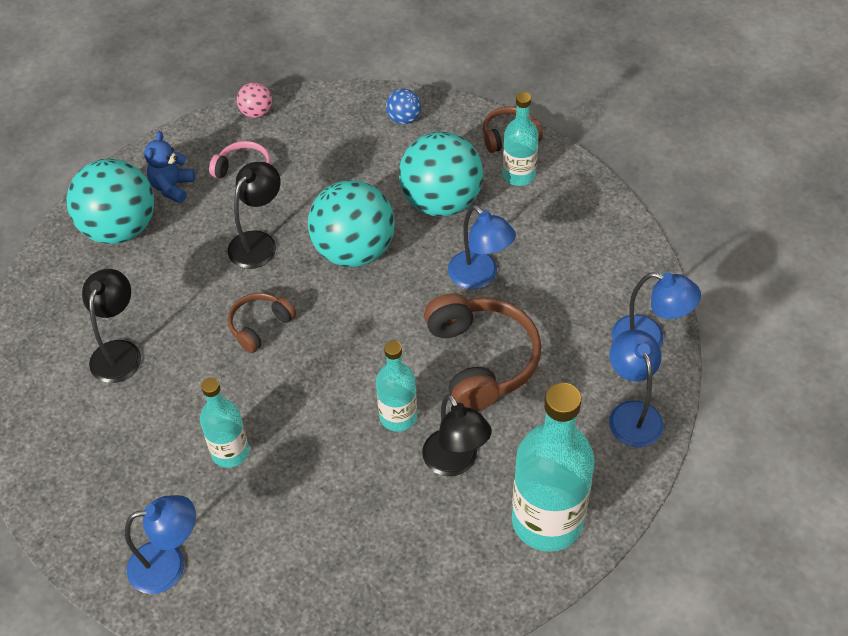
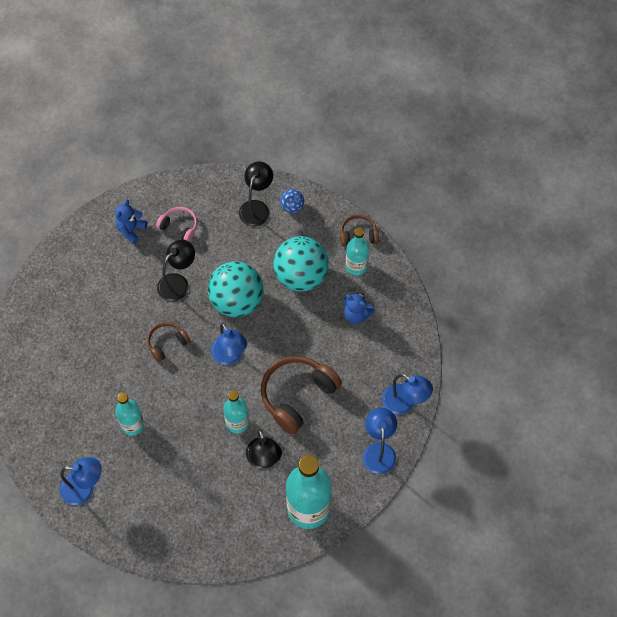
camera: 10 degrees right, 10 degrees up
(119, 352) = (78, 343): black lamp -> black lamp (256, 207)
(120, 228) = (93, 254): turquoise ball -> none
(256, 112) = (196, 182): pink ball -> none
(479, 277) = (311, 337): blue lamp -> blue lamp (230, 356)
(481, 360) = (297, 395): brown headphones -> brown headphones turned 135 degrees counterclockwise
(538, 236) = (356, 315): none -> blue teddy bear

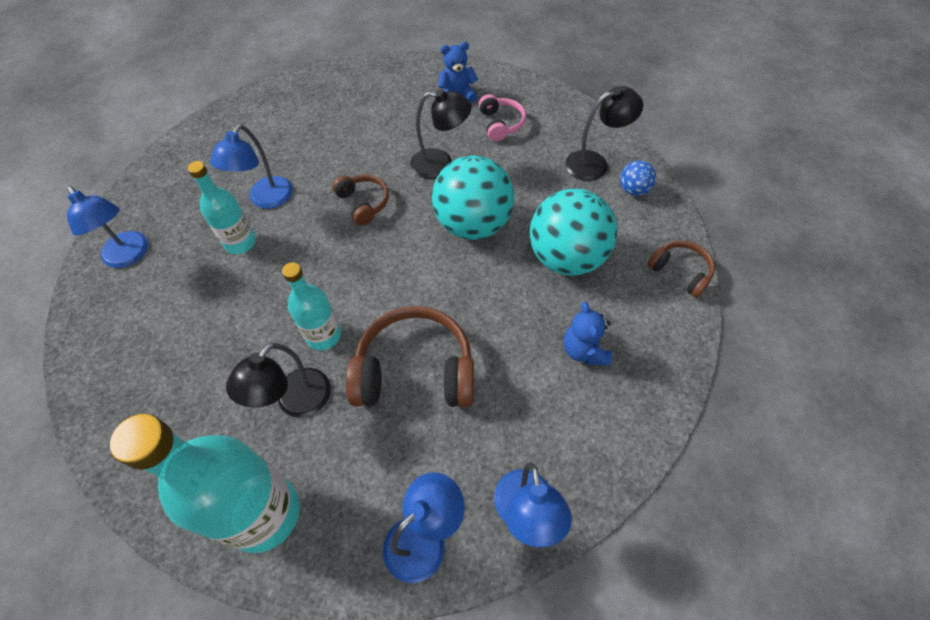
camera: 50 degrees right, 5 degrees down
(167, 343) = (363, 203): brown headphones -> brown headphones turned 45 degrees clockwise
(230, 356) = (401, 266): blue lamp -> blue lamp (266, 199)
(356, 266) = (642, 301): turquoise bottle -> none

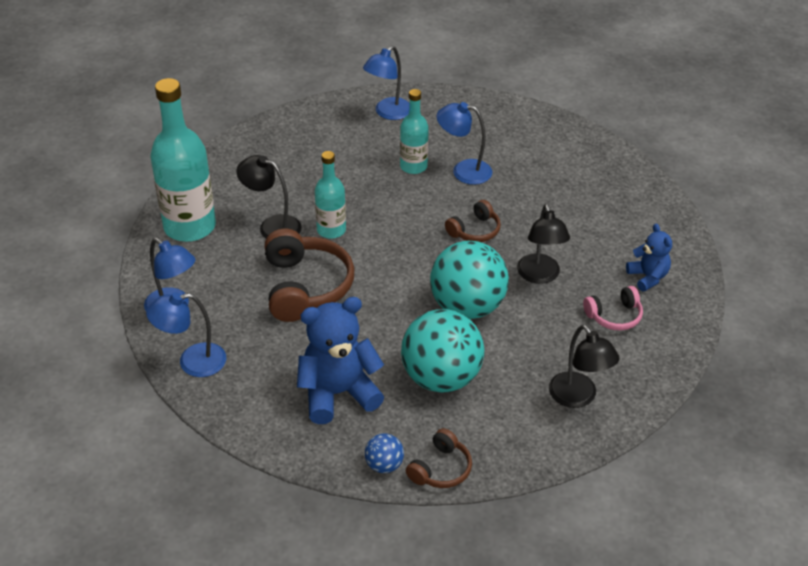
camera: 80 degrees right, 15 degrees down
(584, 350) = (338, 393): blue teddy bear -> blue teddy bear, size x1.78
(633, 190) = (547, 431): blue ball -> blue ball (384, 465)

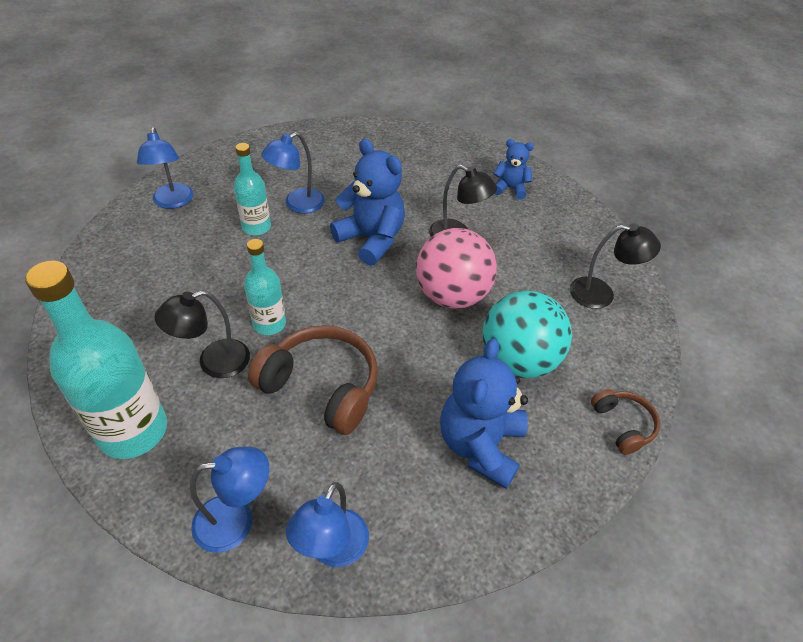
camera: 55 degrees left, 5 degrees up
(384, 465) = (593, 463): blue ball -> none
(467, 307) = (451, 295): turquoise ball -> pink ball
(475, 230) = (371, 239): brown headphones -> blue teddy bear
(614, 316) = (534, 226): pink headphones -> none

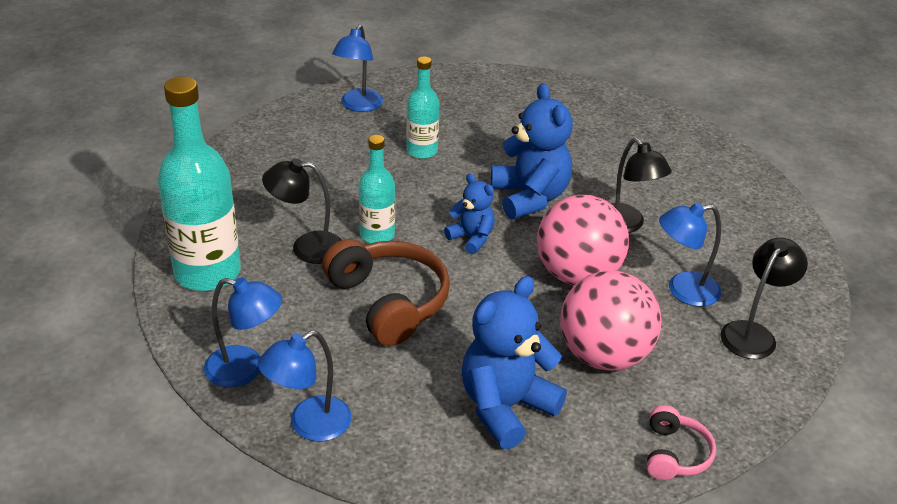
camera: 30 degrees right, 10 degrees down
(297, 204) = (476, 143): blue lamp -> blue lamp (683, 290)
(510, 188) = (727, 199): blue teddy bear -> blue teddy bear (471, 238)
(518, 360) = (603, 355): turquoise ball -> pink ball
(601, 294) = (753, 333): black lamp -> black lamp turned 90 degrees counterclockwise
(623, 425) = (675, 454): brown headphones -> pink headphones

